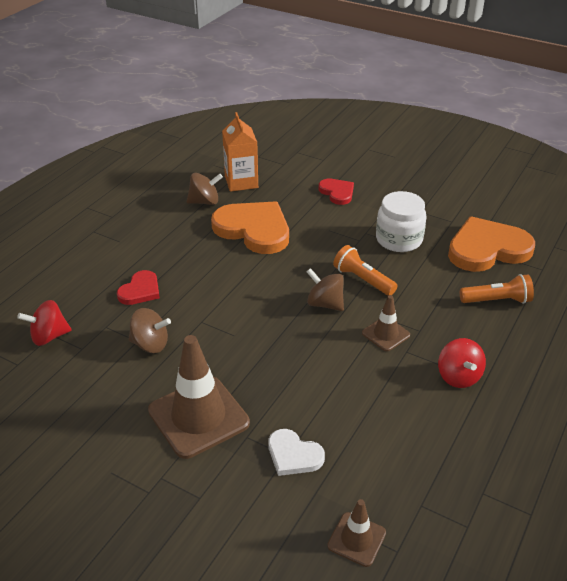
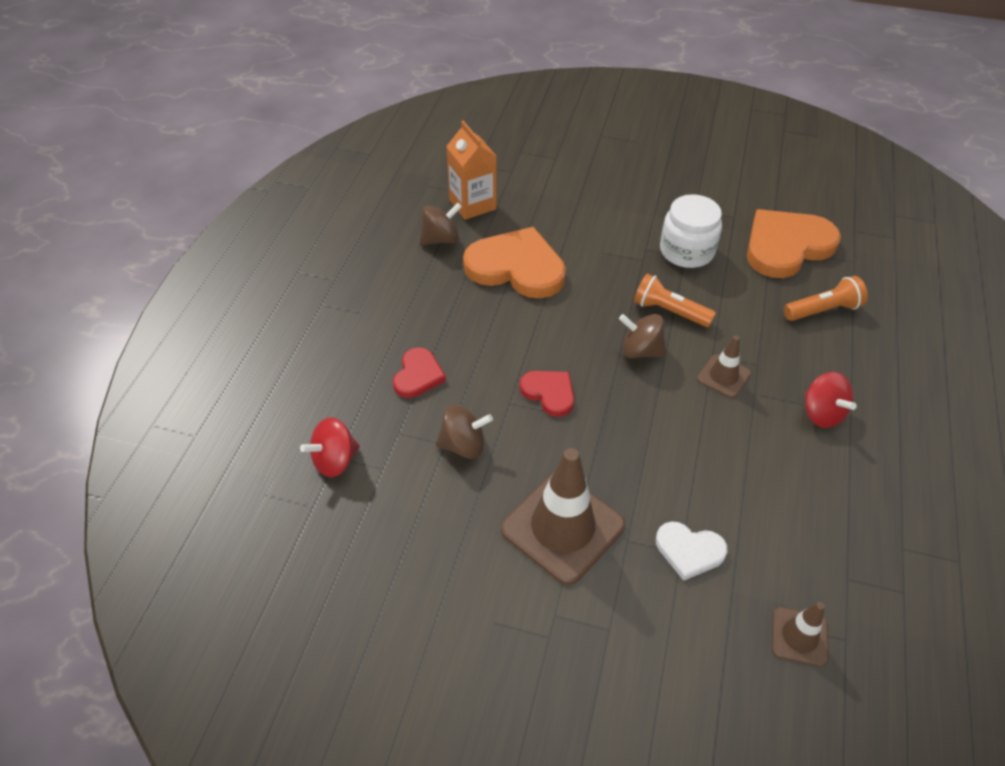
camera: 15 degrees left, 10 degrees up
(337, 192) = (591, 200): red heart -> red heart (549, 393)

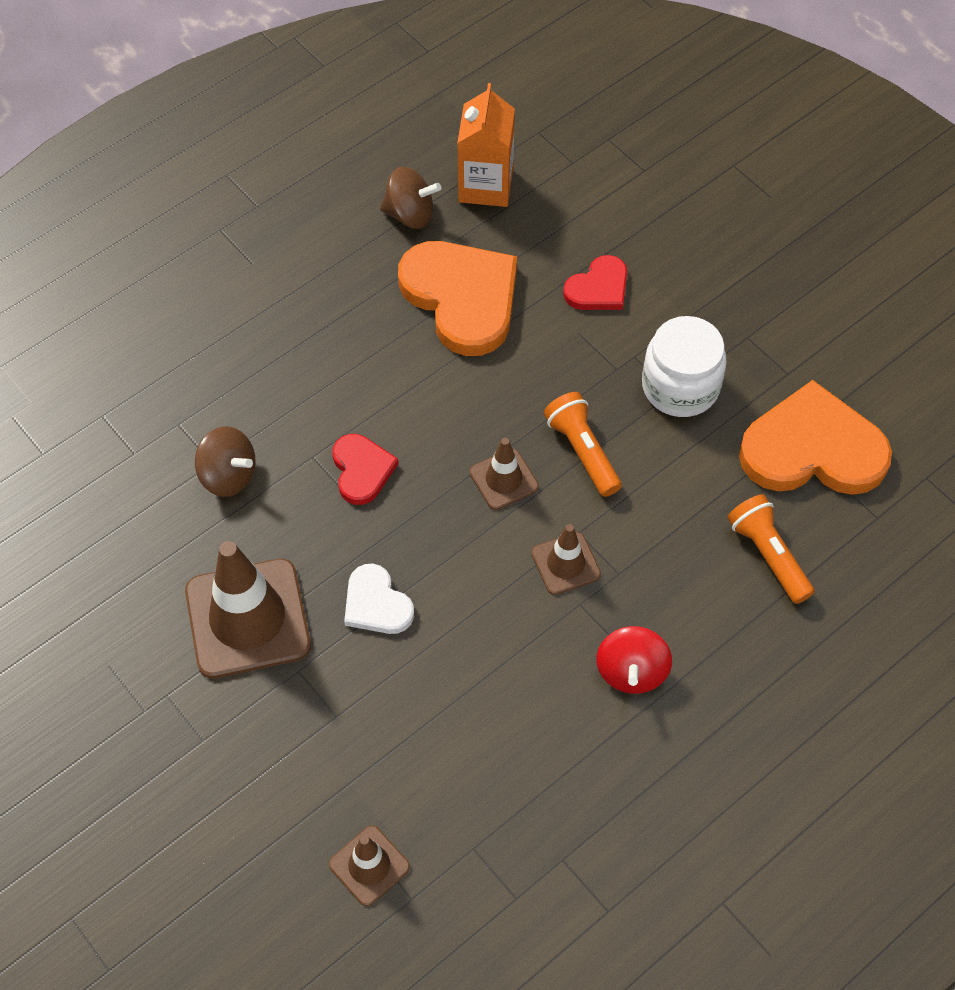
camera: 35 degrees right, 10 degrees up
(335, 460) = (98, 418): red spinning top -> none
(418, 375) = (248, 371): red heart -> red heart (598, 288)
(640, 351) = (504, 479): brown spinning top -> brown traffic cone
(689, 551) = (345, 719): white heart -> white heart (376, 604)
(823, 310) = (768, 555): orange flashlight -> orange flashlight turned 135 degrees counterclockwise

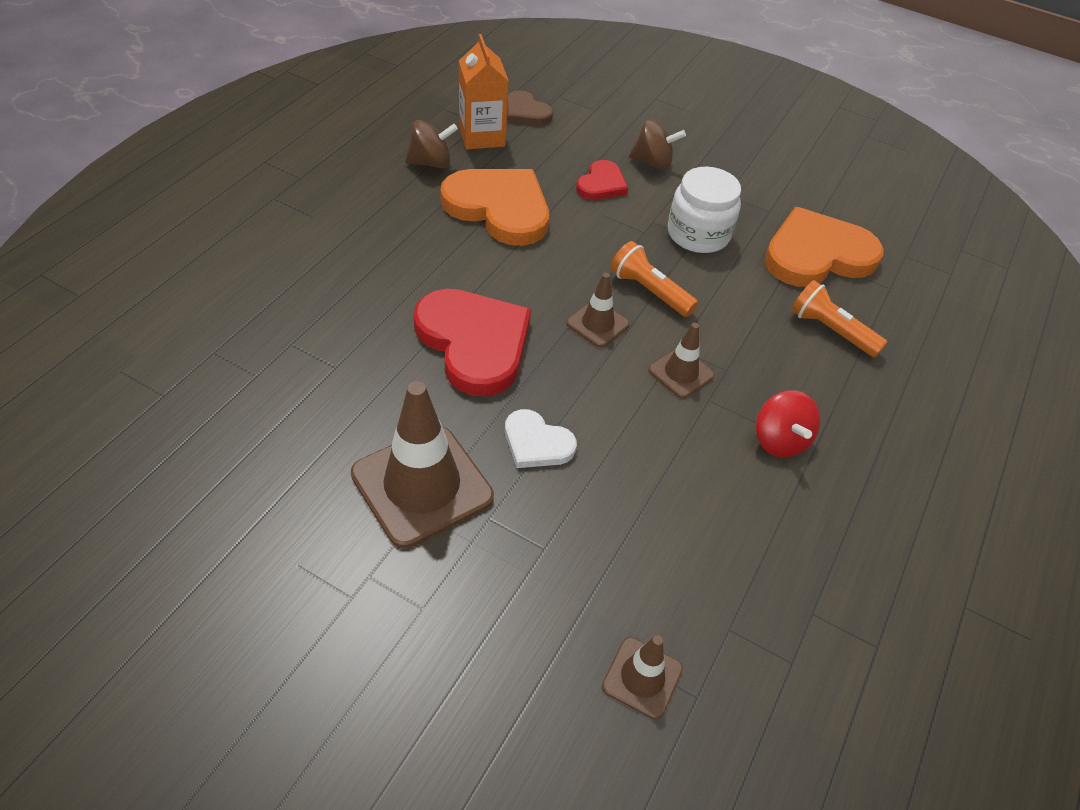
camera: 25 degrees left, 10 degrees down
(228, 475) = (354, 373): brown spinning top -> brown spinning top (652, 163)
(362, 470) = (474, 343): red heart -> red heart, size x1.92
(555, 157) = (526, 112): none -> brown heart

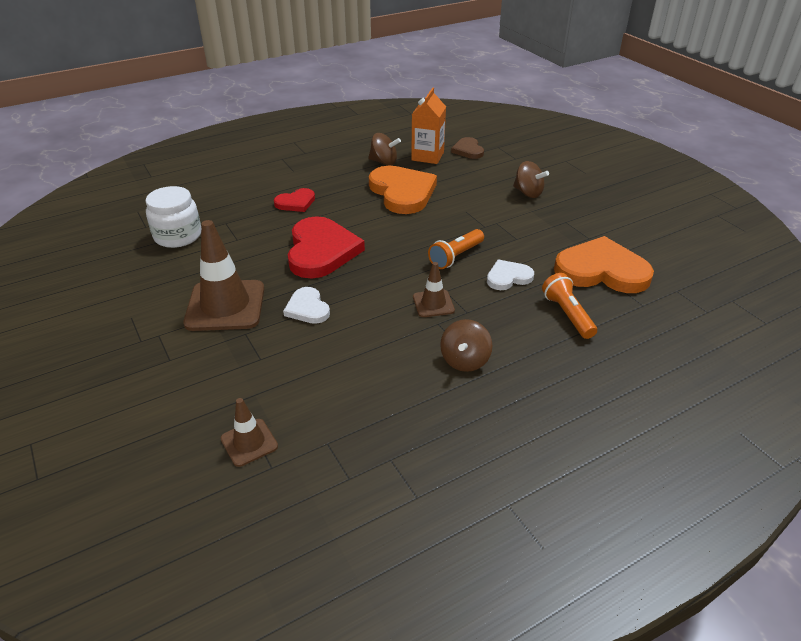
camera: 35 degrees right, 10 degrees down
(597, 324) = (405, 263): brown traffic cone -> none
(601, 184) = (480, 196): red heart -> red heart (296, 202)
(649, 291) = (456, 257): orange flashlight -> orange flashlight turned 120 degrees counterclockwise
(698, 234) = (521, 237): white jar -> white jar (178, 236)
(730, 301) = (508, 277): none -> white heart
(779, 440) = (465, 360): red spinning top -> brown spinning top

